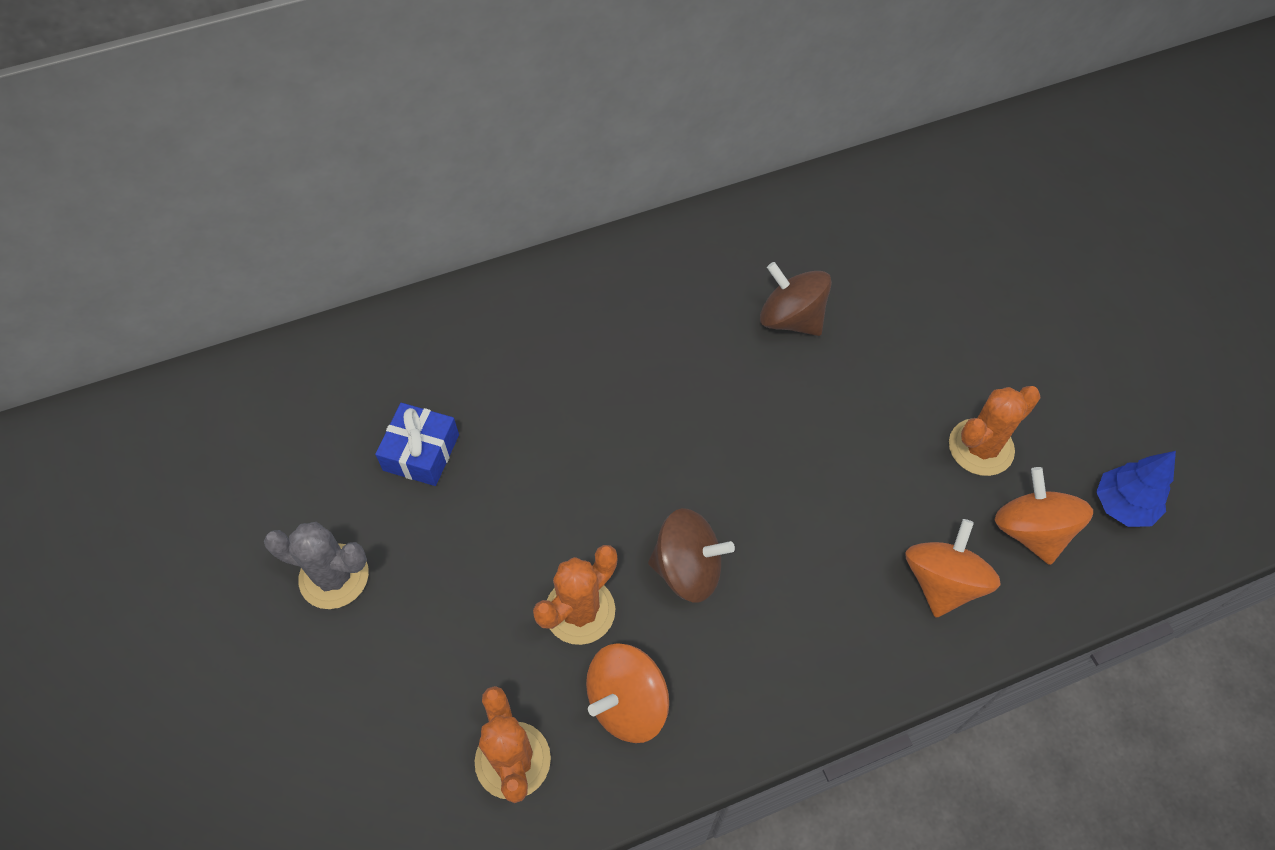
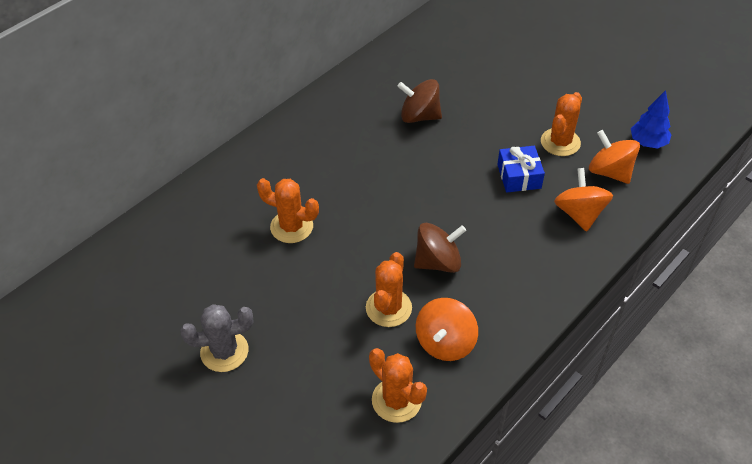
camera: 25 degrees left, 10 degrees down
(421, 452) = (239, 264): blue gift -> blue gift (519, 176)
(519, 424) = (291, 227): none -> orange cactus

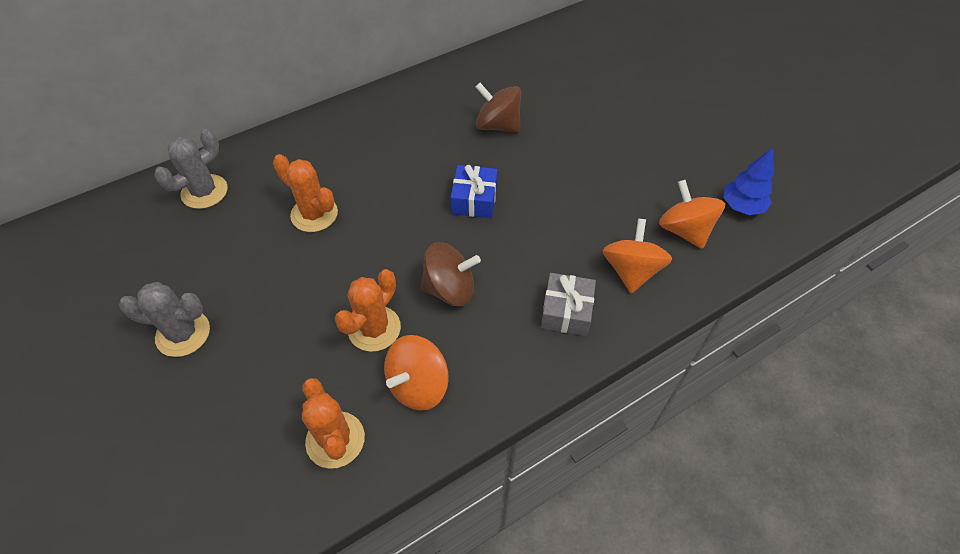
camera: 15 degrees right, 5 degrees up
(180, 229) = (204, 192): none -> grey cactus
(519, 176) = (579, 213): blue gift -> blue gift (474, 200)
(540, 257) = (566, 311): none -> grey gift
(560, 142) = (640, 185): orange cactus -> none

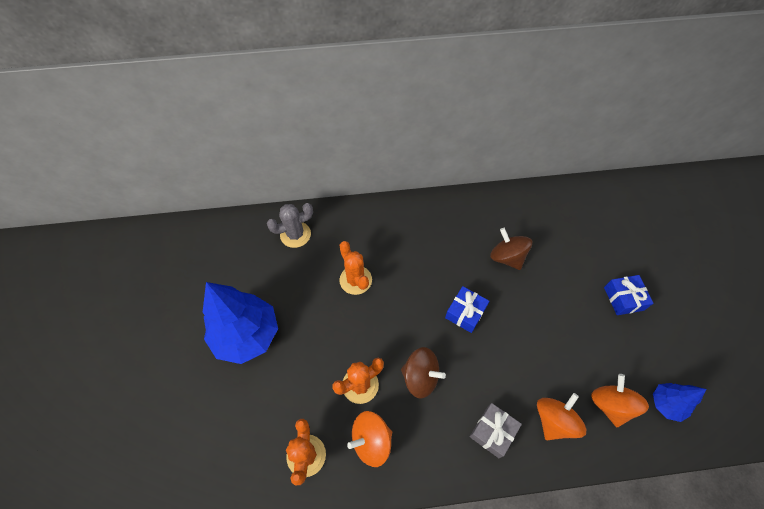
camera: 25 degrees right, 5 degrees up
(183, 333) = (247, 335): grey cactus -> blue tree
(649, 122) = (623, 298): none -> blue gift

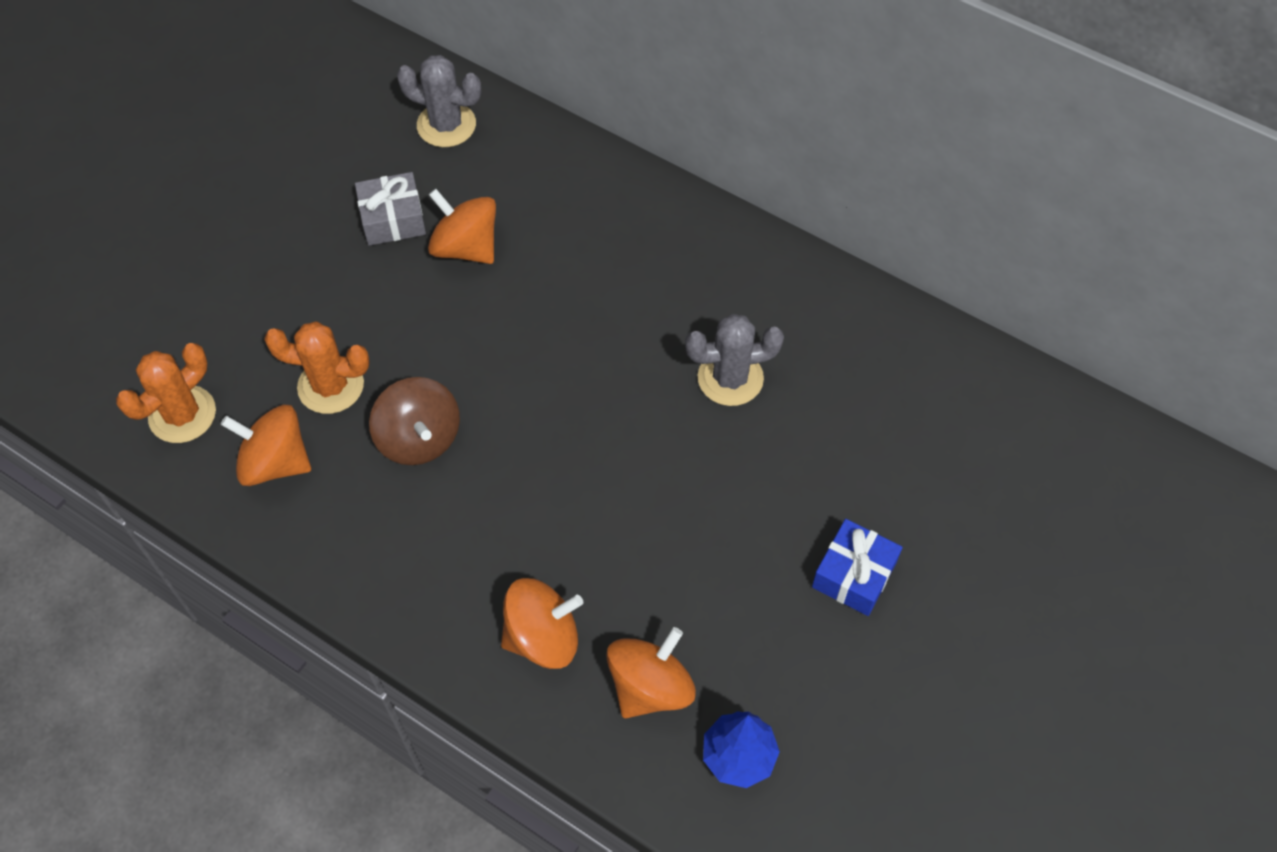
camera: 40 degrees right, 0 degrees up
(247, 335) = (252, 215): blue tree -> none
(355, 280) = (466, 247): orange cactus -> orange spinning top
(465, 313) = (575, 406): blue gift -> none
(493, 432) = (442, 580): grey gift -> grey gift (393, 219)
(507, 257) = (730, 378): brown spinning top -> grey cactus

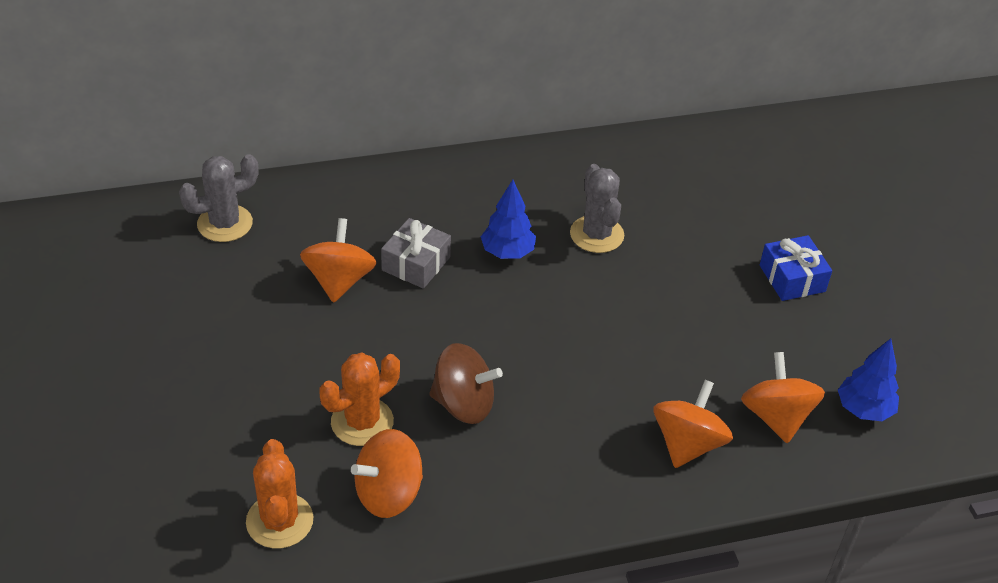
camera: 50 degrees left, 15 degrees down
(393, 219) = (265, 300): grey gift -> grey gift (416, 263)
(466, 247) = (339, 281): orange spinning top -> orange spinning top turned 105 degrees clockwise
(630, 331) = (507, 252): none -> blue tree
(730, 378) = (596, 234): grey cactus -> grey cactus turned 45 degrees counterclockwise

